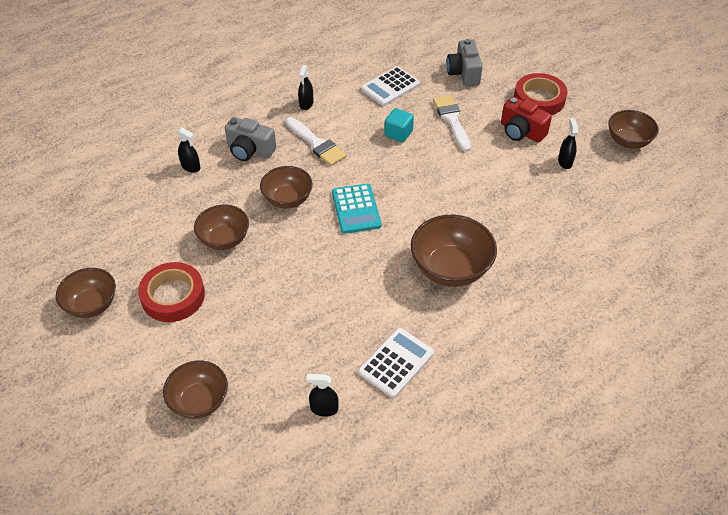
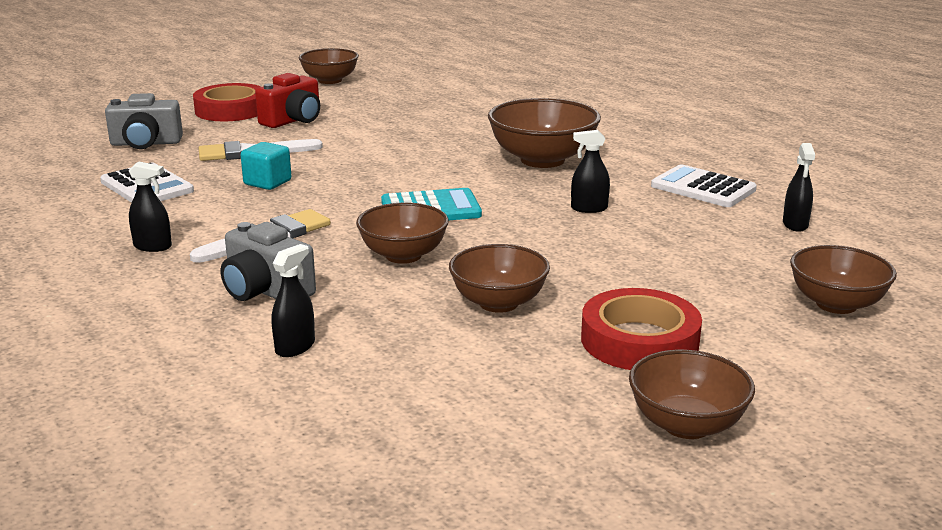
camera: 90 degrees left, 25 degrees down
(250, 150) = (265, 291): grey camera -> grey camera turned 105 degrees clockwise
(565, 162) = (358, 105): black spray bottle -> black spray bottle (589, 208)

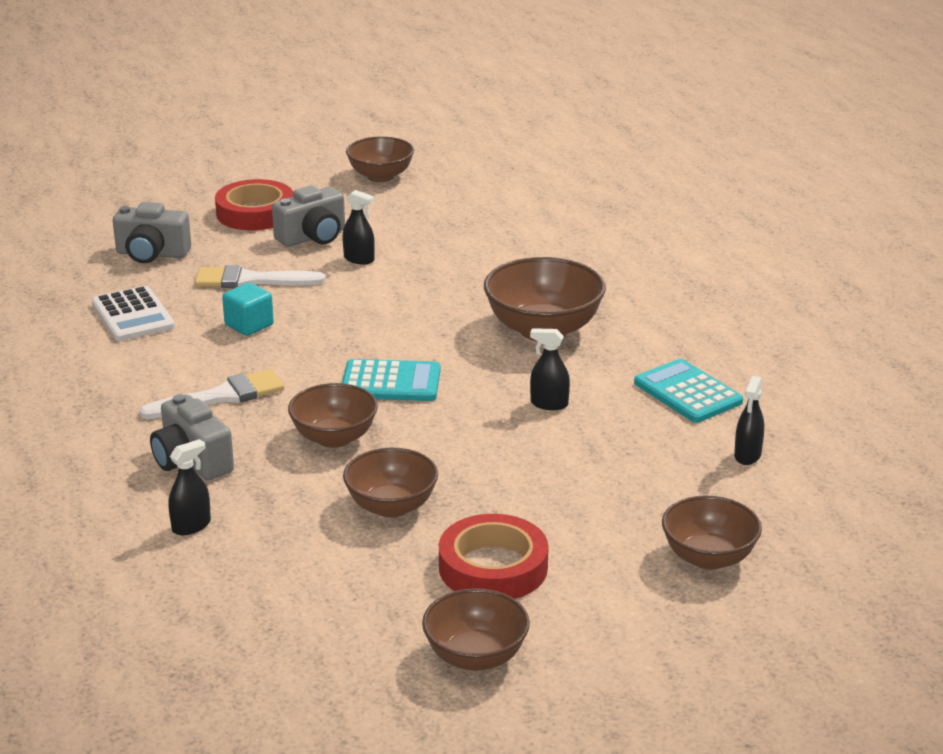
camera: 15 degrees right, 5 degrees up
(153, 246) = (112, 394): black spray bottle -> black spray bottle (359, 259)
(293, 120) = (313, 237): red camera -> grey camera
(703, 188) = (687, 392): white calculator -> turquoise calculator

